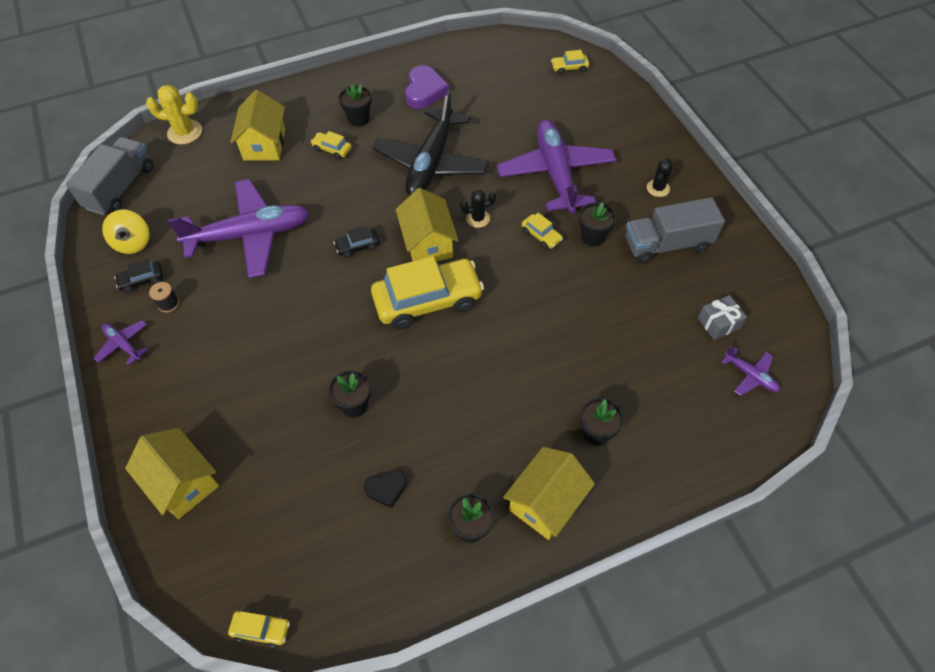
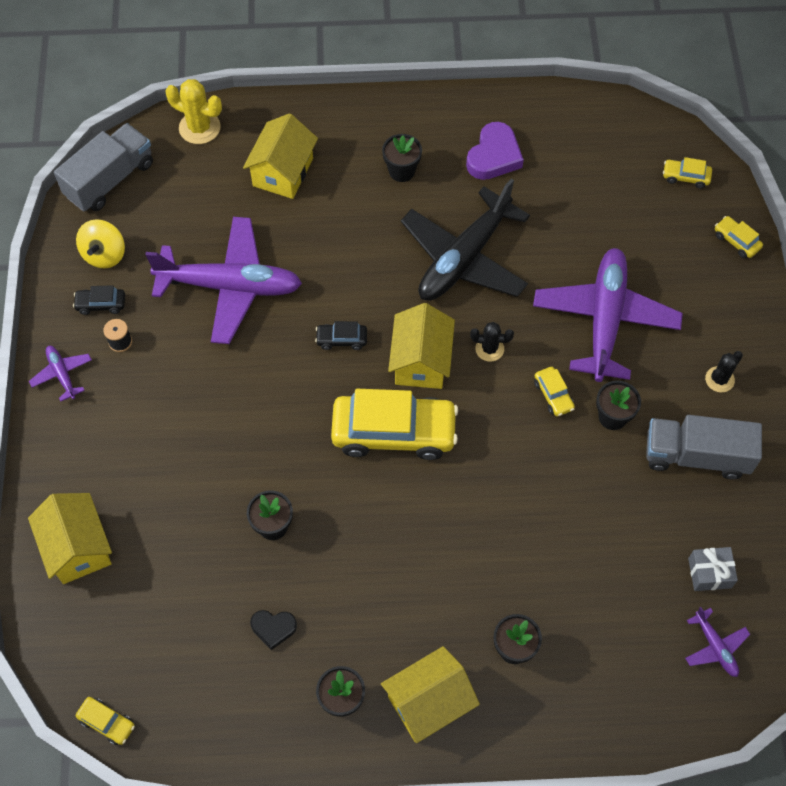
camera: 20 degrees right, 5 degrees up
(332, 149) = (357, 203): yellow car -> yellow car (736, 241)

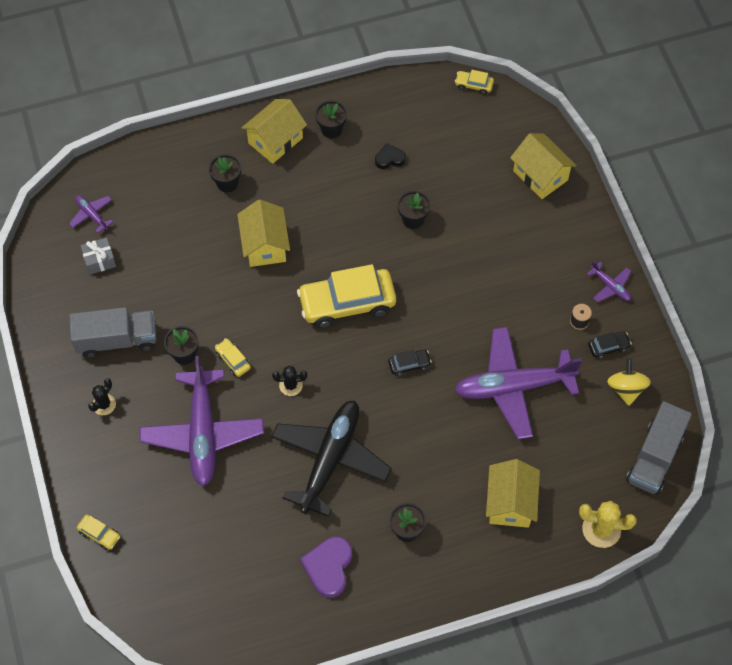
camera: 165 degrees right, 0 degrees up
(421, 361) = (342, 362): yellow house -> yellow house (265, 245)
(685, 177) = (150, 590): yellow car -> none

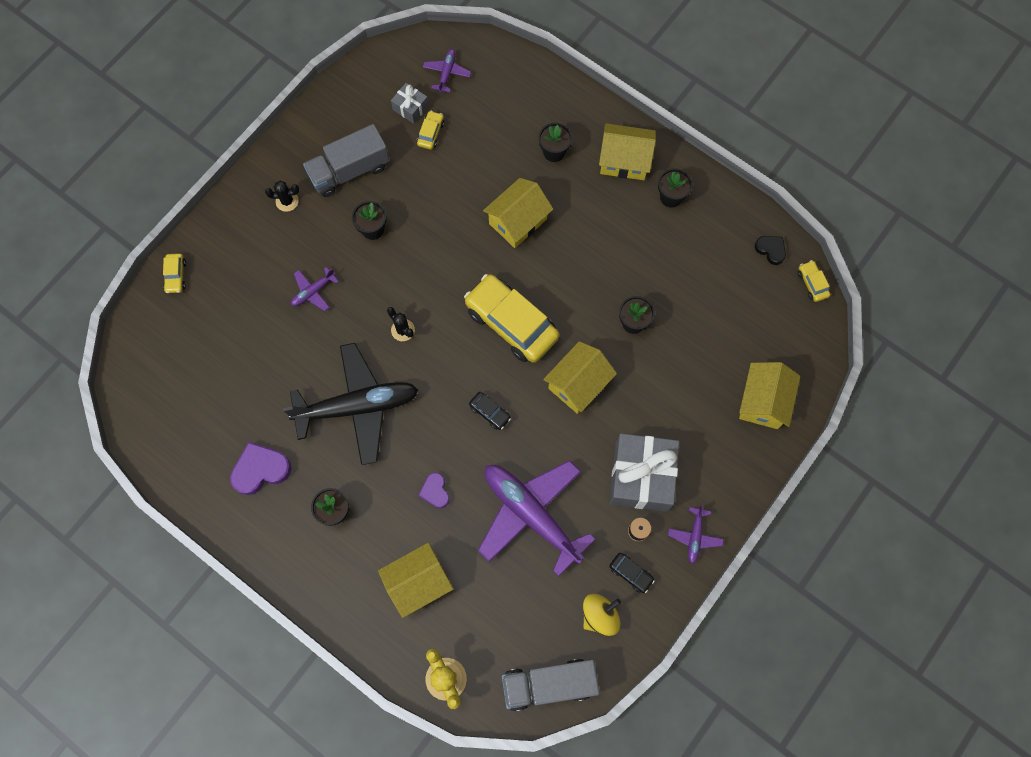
camera: 55 degrees right, 10 degrees up
(117, 340) = (349, 171): grey truck -> grey truck turned 105 degrees clockwise
(202, 433) = (313, 291): purple plane -> purple plane, size x0.43
(233, 360) = (393, 270): yellow car -> yellow car (430, 133)
(389, 158) = (679, 263): black heart -> black heart (771, 250)
(433, 288) = (578, 384): none -> yellow house
(445, 444) = (435, 491): none -> purple heart
(539, 292) = (641, 477): none -> grey gift

